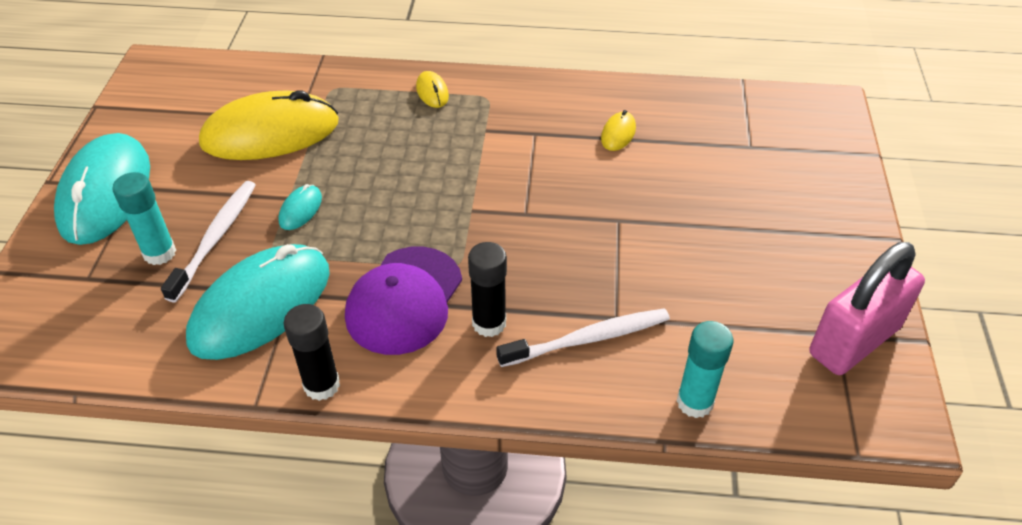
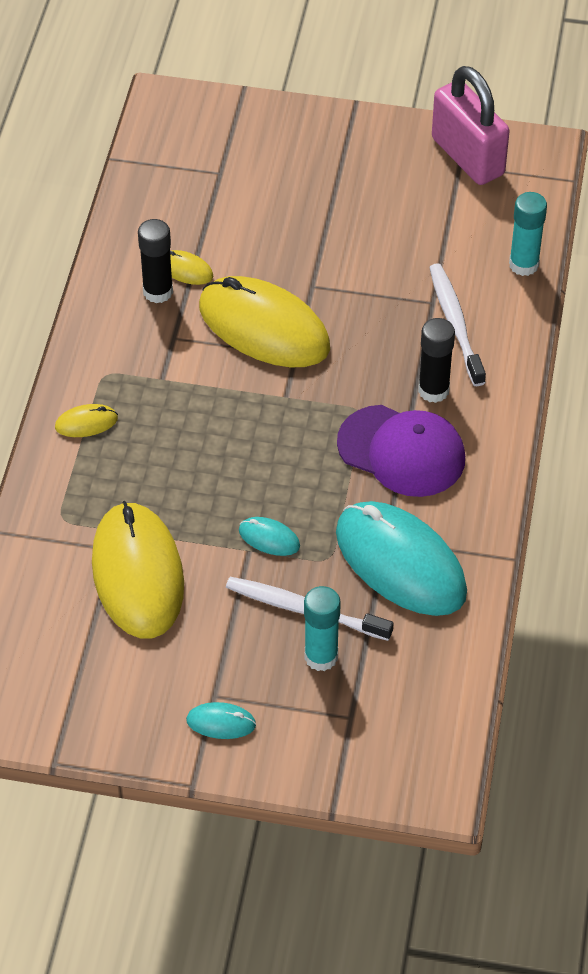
camera: 85 degrees left, 5 degrees up
(105, 193) = (221, 722): turquoise mouse -> turquoise mouse, size x0.41
(321, 385) = (496, 511): black glue stick -> black glue stick (158, 292)
(556, 189) = (264, 327): none -> yellow mouse

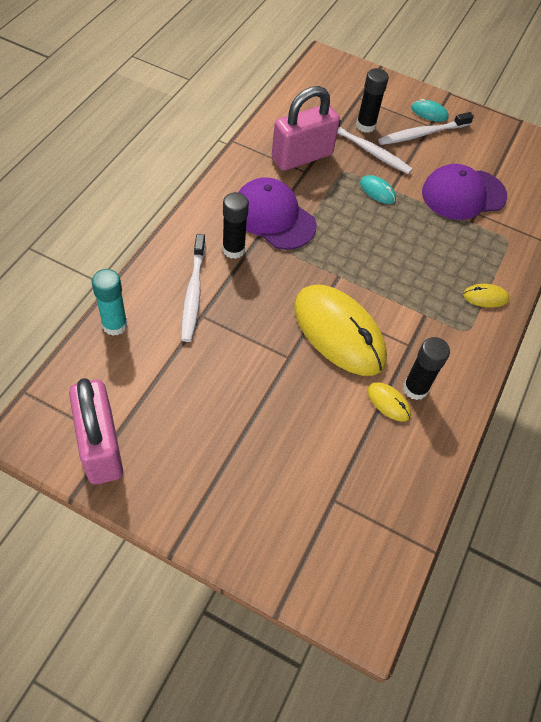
camera: 170 degrees left, 5 degrees up
(138, 574) = (463, 194): yellow mouse -> purple cap
(223, 671) = (422, 134): none -> white toothbrush
(321, 657) = (365, 126): turquoise glue stick -> black glue stick
(400, 563) = (302, 156): turquoise mouse -> pink padlock

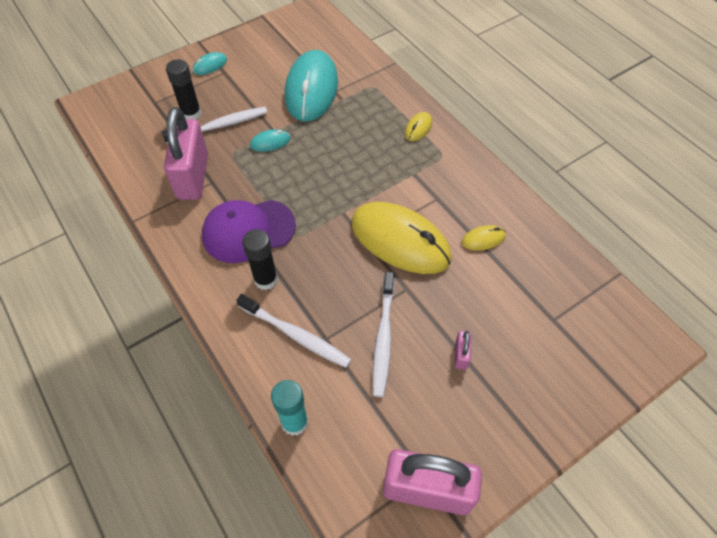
camera: 55 degrees left, 0 degrees up
(245, 427) = (461, 355): none -> pink padlock
(339, 332) = (400, 241): yellow mouse -> yellow mouse turned 45 degrees clockwise
(415, 388) = (478, 215): black glue stick -> none
(422, 134) = (229, 82): white toothbrush -> white toothbrush (383, 338)
(463, 194) = (311, 89): purple cap -> turquoise mouse

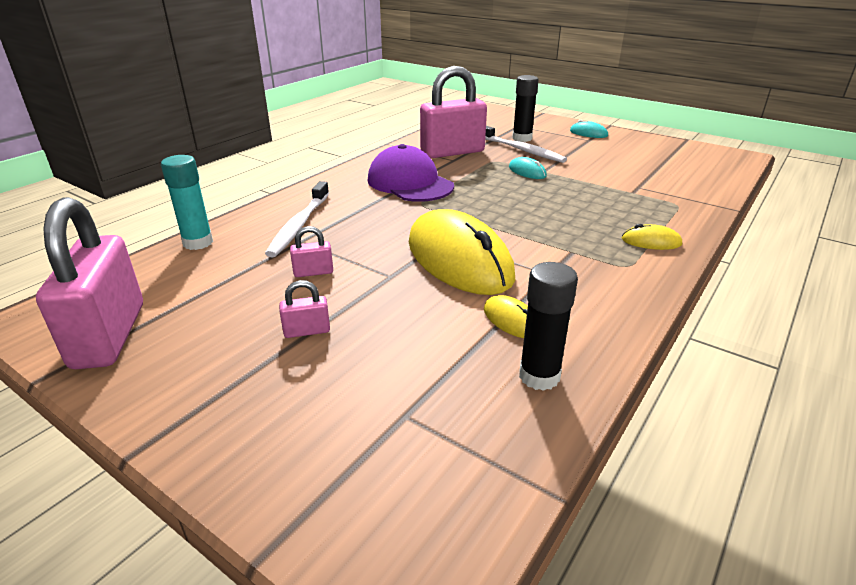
camera: 70 degrees right, 25 degrees down
(265, 279) = (358, 200): black glue stick -> black glue stick (539, 376)
(311, 89) = (623, 176): turquoise mouse -> none
(383, 338) = (313, 272): white toothbrush -> pink padlock
(400, 241) = (459, 259): yellow mouse -> yellow mouse turned 45 degrees counterclockwise

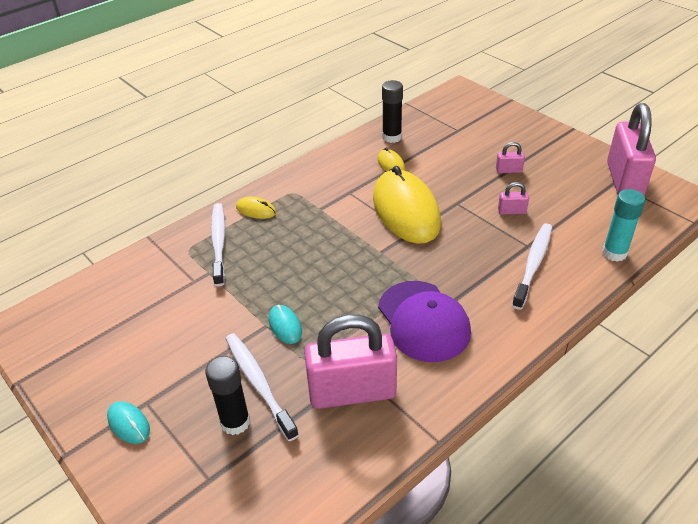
camera: 165 degrees left, 10 degrees up
(653, 211) = (219, 243): none -> white toothbrush

